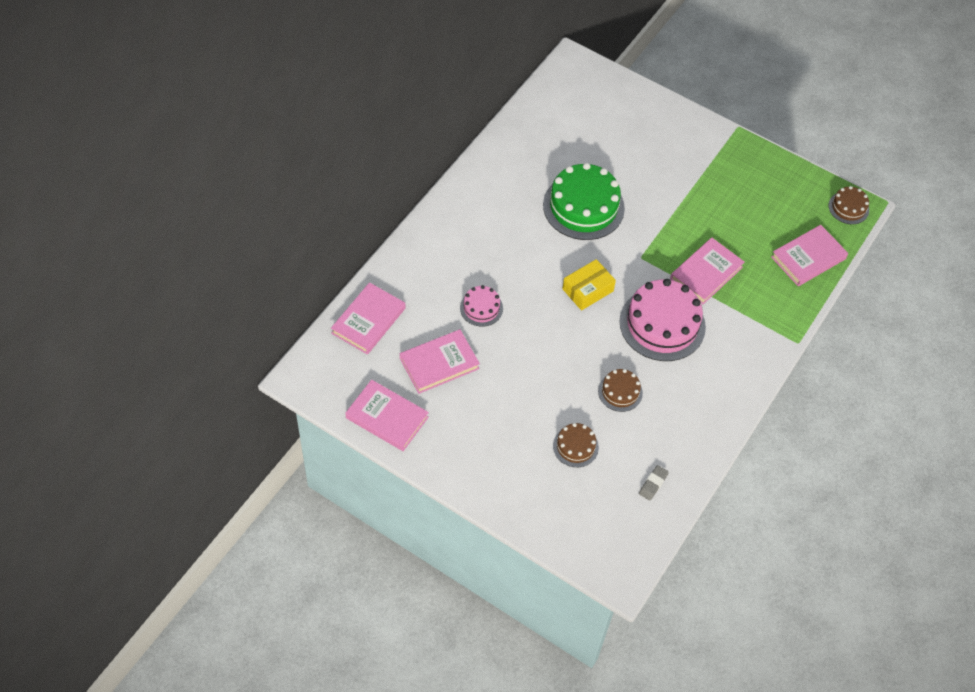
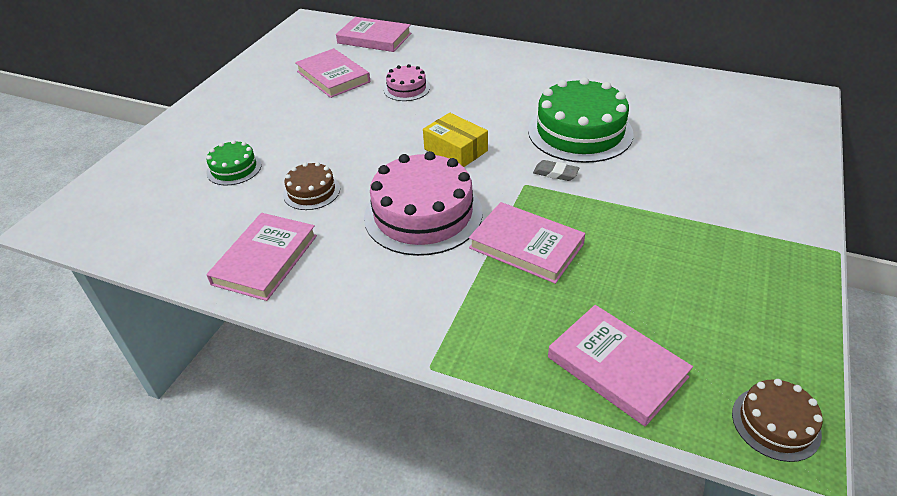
camera: 85 degrees right, 15 degrees down
(387, 417) = (269, 61): pink book -> pink book (265, 259)
(575, 446) = (234, 168): brown cake -> green cake
(653, 484) = (176, 233): grey eraser -> grey eraser (555, 173)

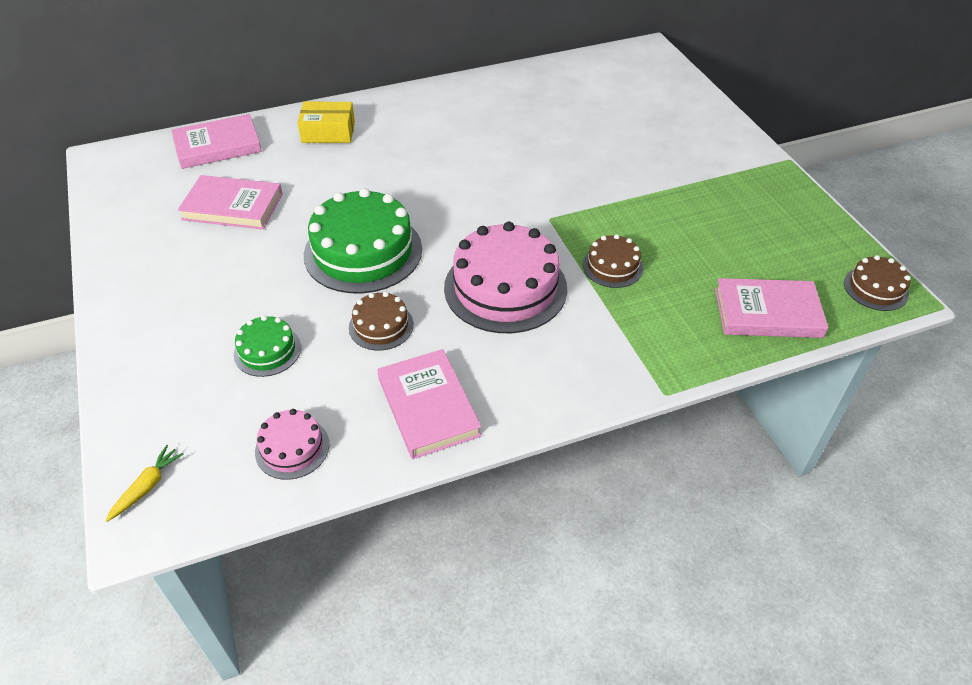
camera: 45 degrees left, 5 degrees up
(83, 205) = (147, 487): none -> yellow carrot
(406, 89) = (330, 183): pink cake -> pink cake (292, 448)
(455, 150) = (456, 219): yellow box -> yellow box (328, 132)
(526, 246) = (612, 266): pink book -> brown cake
(555, 173) = (560, 197): grey eraser -> none
(580, 132) = (533, 152): green cake -> green cake (363, 251)

